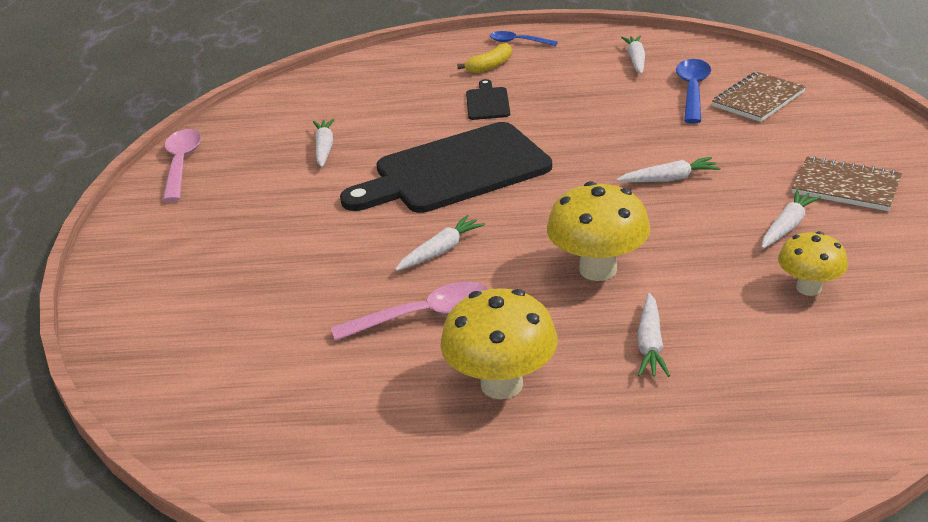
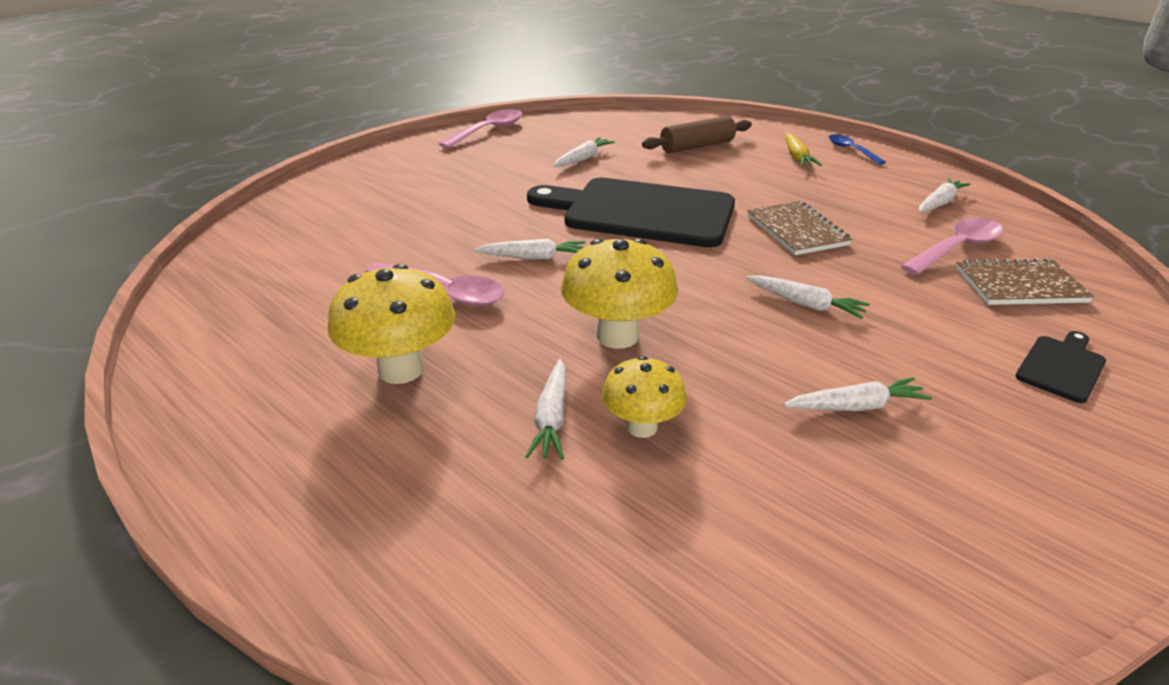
camera: 40 degrees right, 0 degrees up
(399, 91) = (697, 146): none -> brown rolling pin
(487, 102) = (750, 179): black cutting board -> black cutting board (1061, 366)
(490, 66) = (797, 157): yellow banana -> yellow carrot
(650, 344) = (551, 418): white carrot -> white carrot turned 45 degrees counterclockwise
(692, 91) = (956, 248): blue spoon -> pink spoon
(808, 288) = (780, 473): yellow mushroom -> yellow mushroom (642, 427)
(846, 186) = (991, 410): brown notebook -> brown notebook (797, 231)

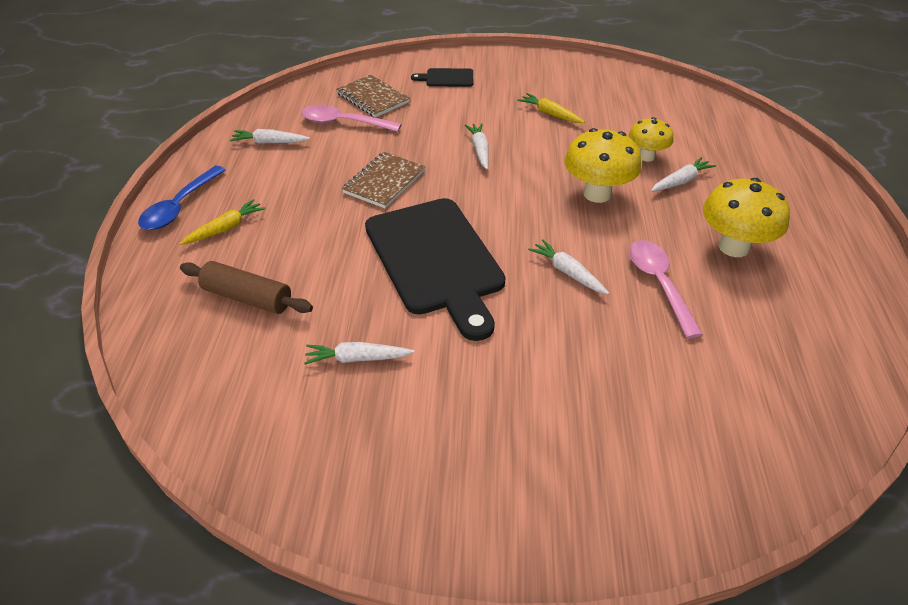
camera: 130 degrees left, 10 degrees up
(488, 131) = (348, 507): pink spoon -> none
(851, 150) = (180, 206): blue spoon -> blue spoon, size x1.56
(856, 406) = (550, 114): white carrot -> yellow carrot

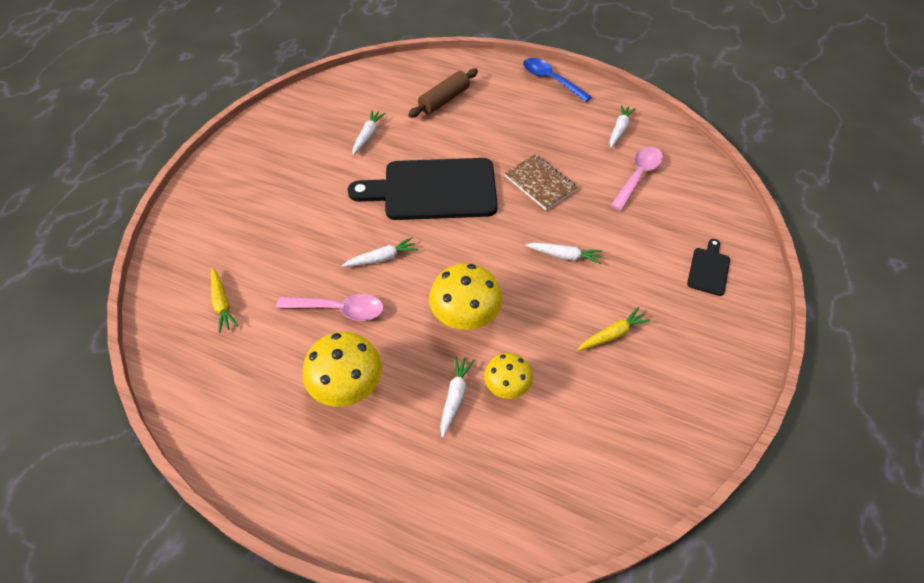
camera: 110 degrees right, 10 degrees up
(225, 228) = (517, 97): yellow carrot -> yellow carrot (222, 304)
(372, 98) = (678, 203): brown notebook -> none
(681, 181) = (455, 397): white carrot -> white carrot turned 150 degrees counterclockwise

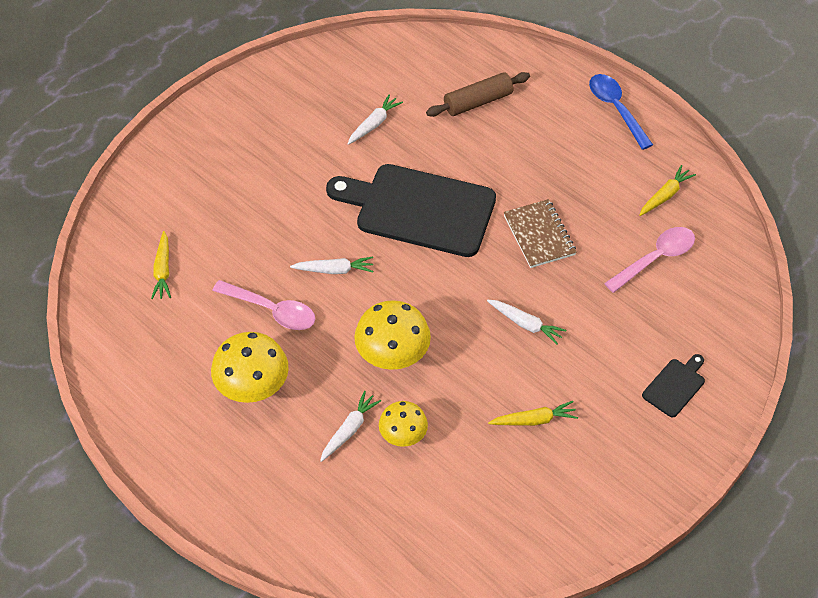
camera: 20 degrees right, 0 degrees up
(619, 129) = (665, 195): white carrot -> yellow carrot

